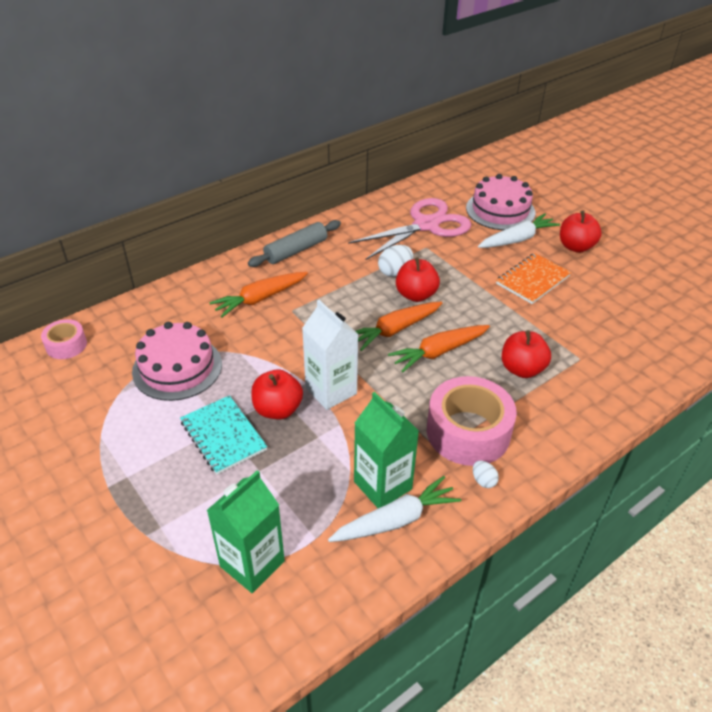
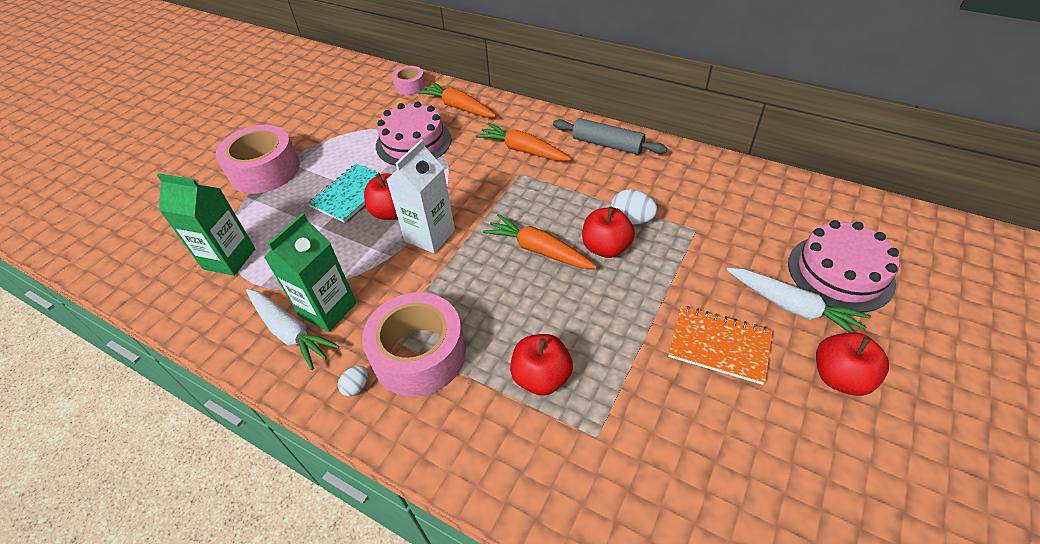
camera: 70 degrees right, 5 degrees up
(108, 509) = (265, 170): none -> pink tape
(426, 225) = (737, 216): pink scissors -> none
(438, 352) = (526, 294): orange carrot -> orange carrot (458, 107)

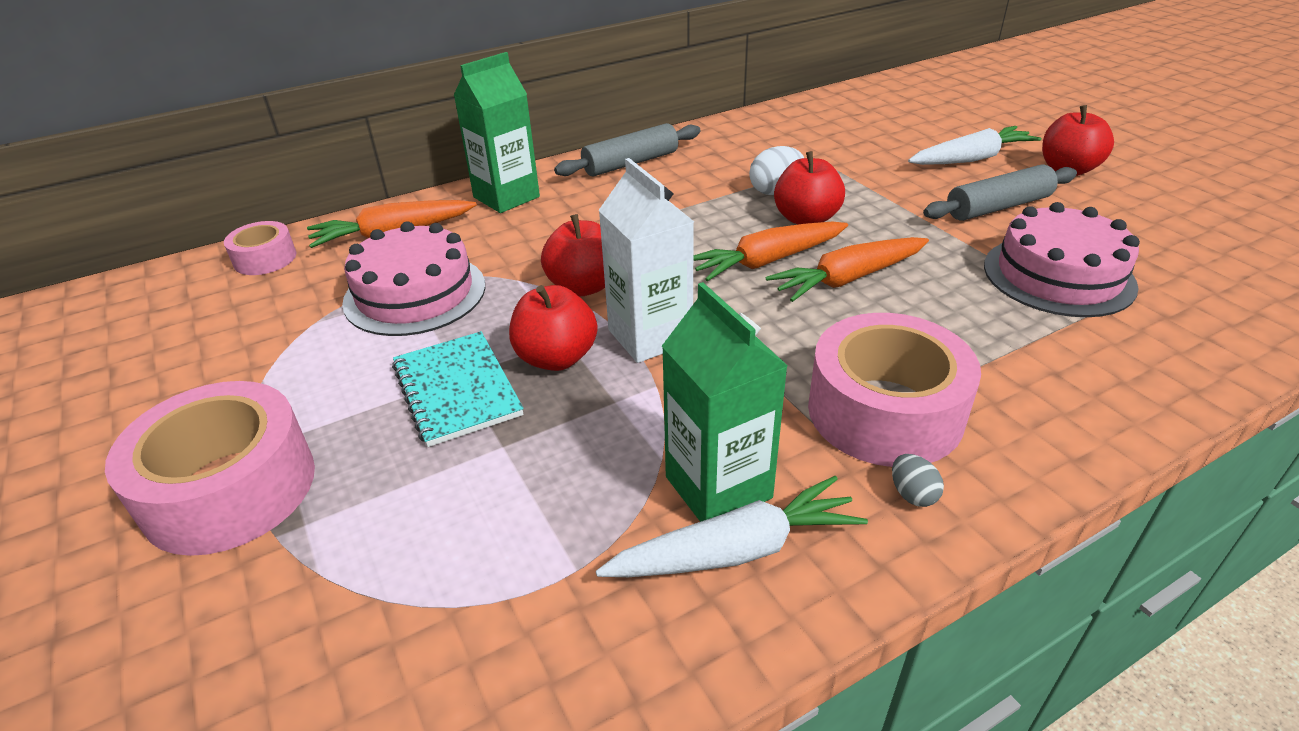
camera: 60 degrees left, 10 degrees down
(229, 259) = (446, 606): green carton -> green carton (506, 197)
(356, 387) = (912, 494): white egg -> grey egg
(523, 150) = (564, 215): orange carrot -> orange carrot (848, 279)
(541, 377) = (984, 323): red apple -> red apple (583, 286)
(719, 345) = (998, 207): orange notebook -> grey rolling pin
(840, 272) = (943, 126): pink cake -> pink cake (1058, 275)

